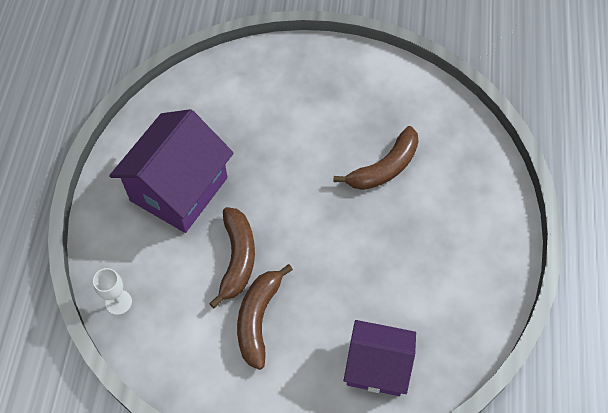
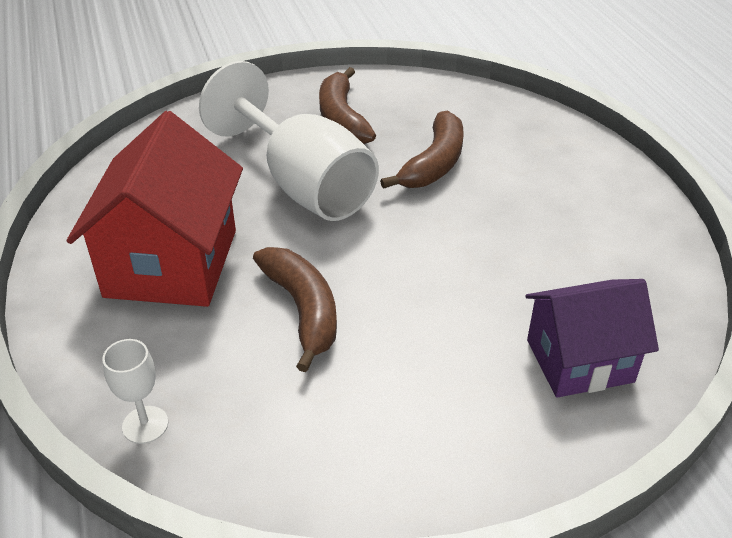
camera: 25 degrees left, 20 degrees down
(179, 189) = (171, 263): purple house -> red house
(258, 319) = (377, 367): brown banana -> brown banana (342, 118)
(288, 153) = (303, 184): none -> white goblet

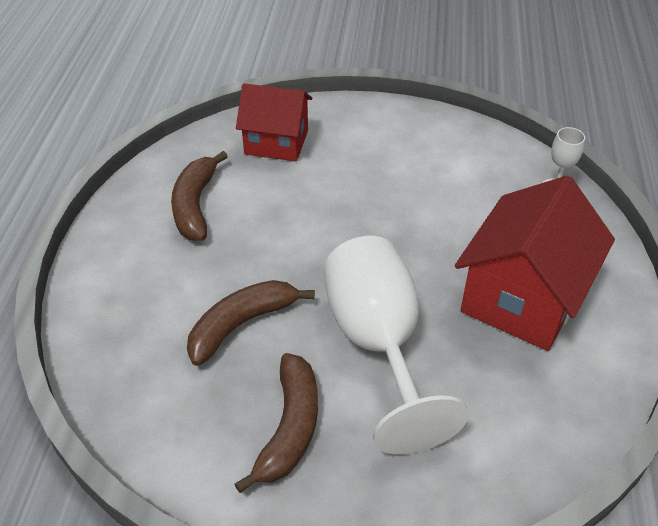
camera: 155 degrees left, 5 degrees up
(302, 310) = (431, 225): brown banana -> brown banana (195, 205)
(579, 361) = (276, 142): purple house -> red house

